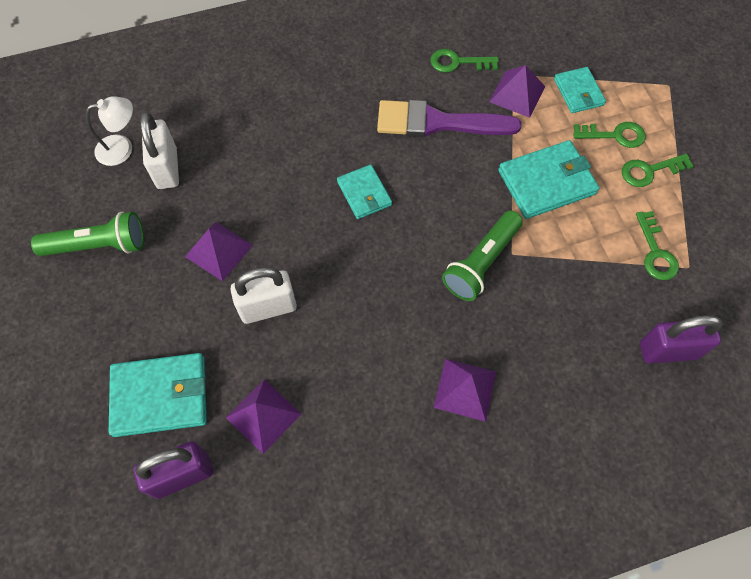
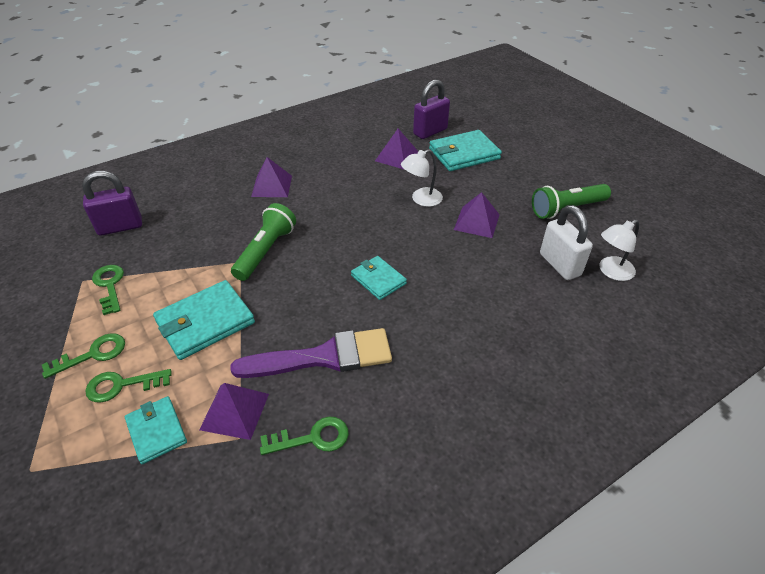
camera: 165 degrees right, 20 degrees down
(268, 308) = (421, 199): white padlock -> white lamp

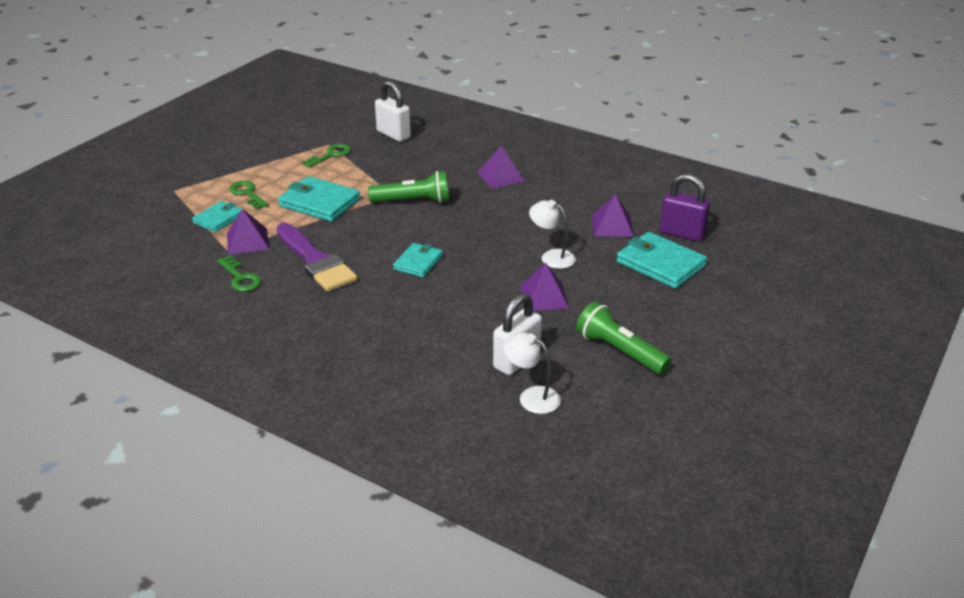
camera: 65 degrees right, 10 degrees down
(92, 354) = (266, 174): green key -> none
(120, 227) = (393, 135): purple padlock -> white padlock

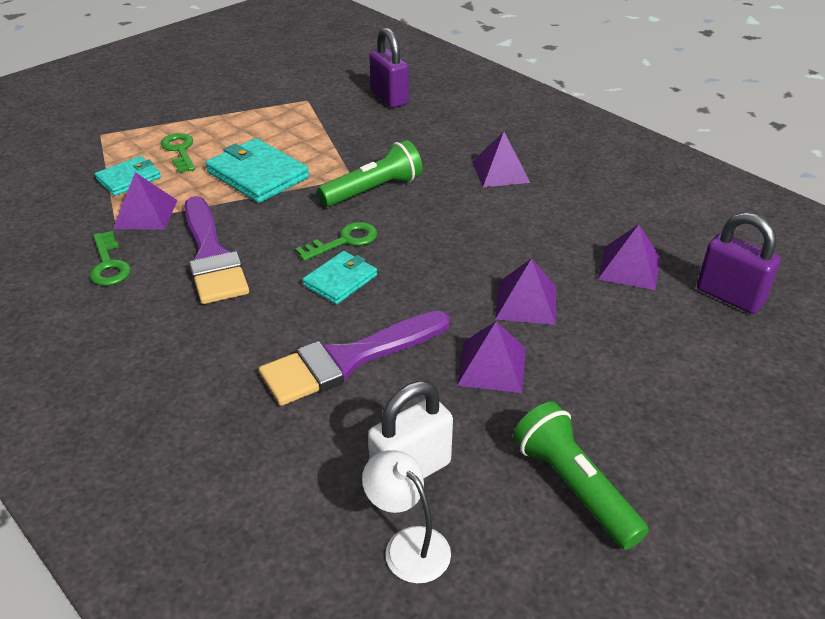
camera: 15 degrees right, 5 degrees up
(330, 155) = (302, 114): green key -> green key (344, 241)
(393, 135) = (389, 98): white padlock -> purple padlock
(413, 201) = (373, 190): green flashlight -> green flashlight turned 45 degrees counterclockwise
(447, 308) = (347, 360): none -> purple brush
(551, 257) = (526, 302): white lamp -> purple pyramid
(660, 264) = (683, 342): turquoise wallet -> none

